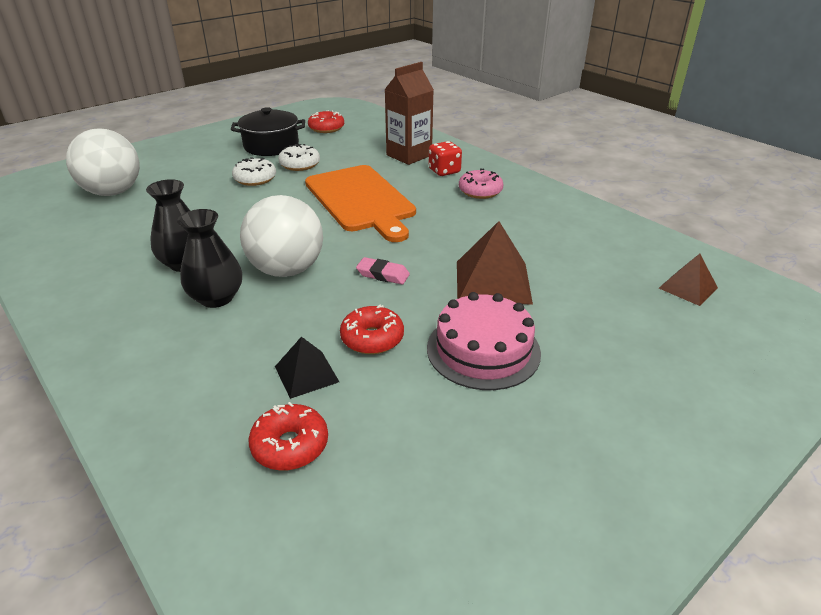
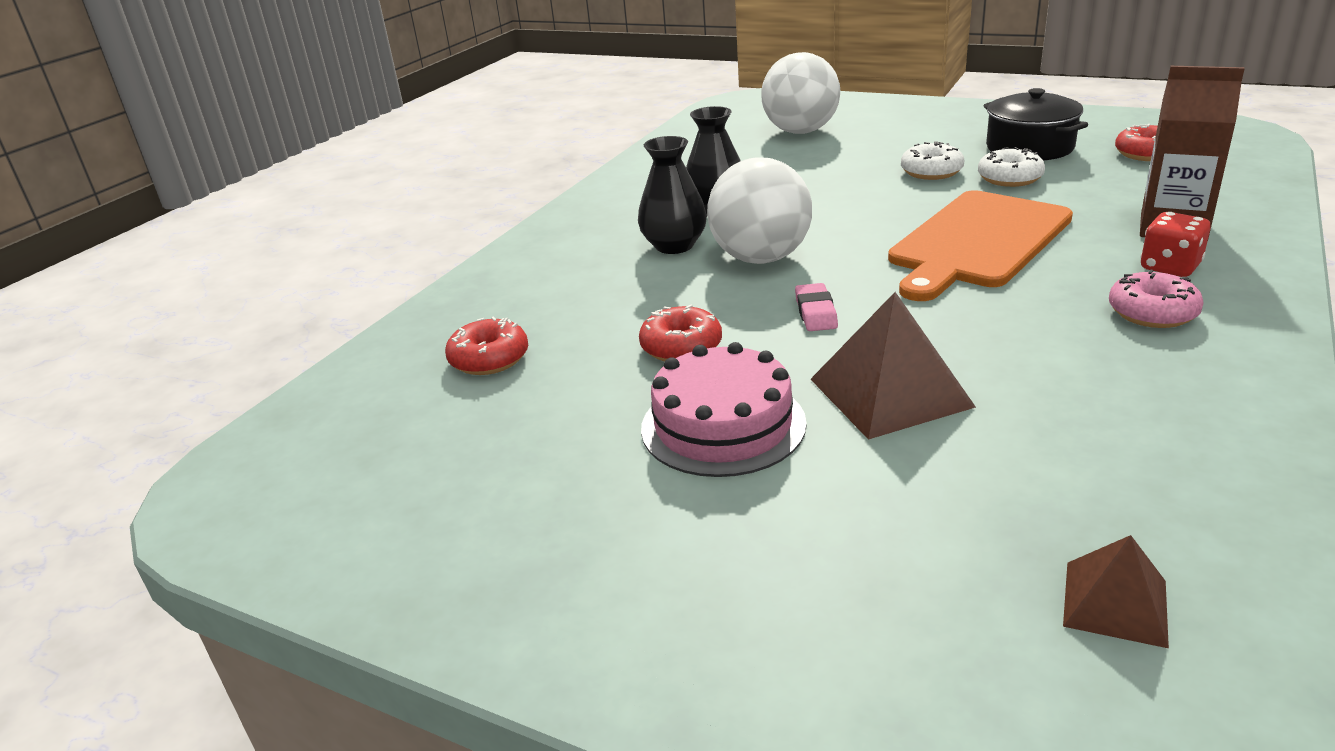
camera: 70 degrees right, 5 degrees down
(306, 374) = (593, 331): black pyramid -> none

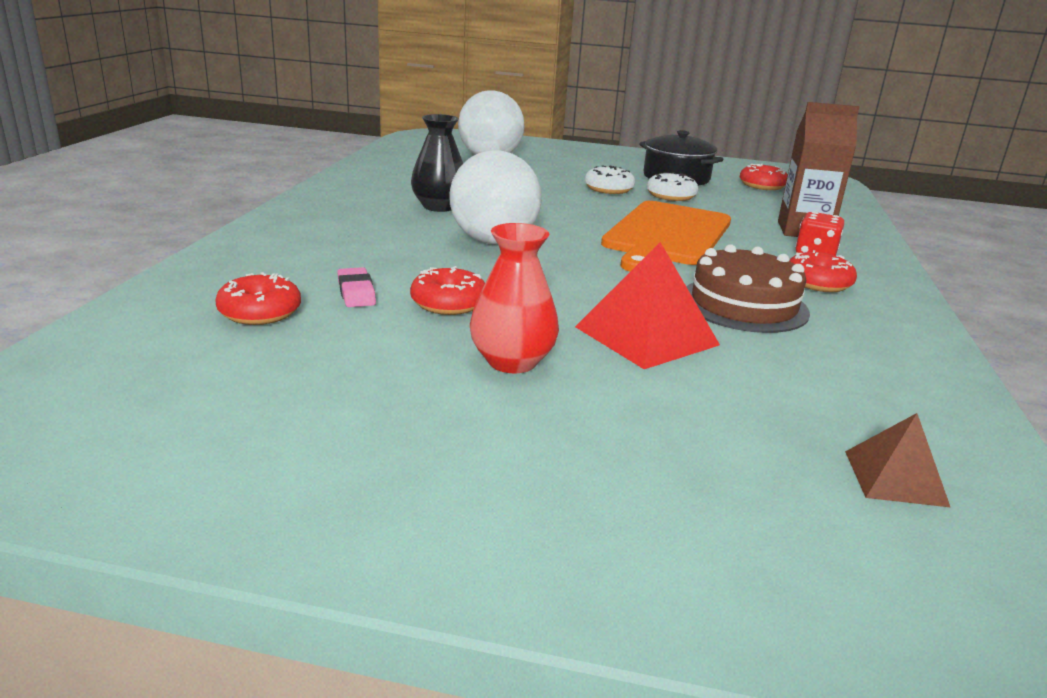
camera: 20 degrees left, 5 degrees down
(674, 245) = (411, 230): black vase -> none
(723, 425) = (512, 361): pink cake -> red vase
(816, 313) = (558, 280): pink eraser -> pink eraser (356, 293)
(890, 392) = (646, 335): brown pyramid -> red pyramid
(1033, 347) = (743, 305): none -> brown cake
(1152, 313) = (818, 283): pink donut -> red donut

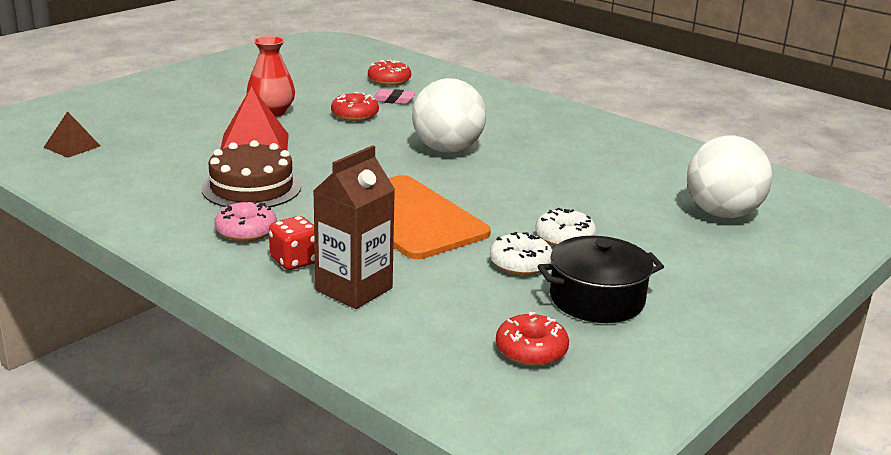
camera: 120 degrees right, 0 degrees up
(439, 207) = (546, 152): black vase -> none
(818, 283) = (246, 231): red donut -> pink donut

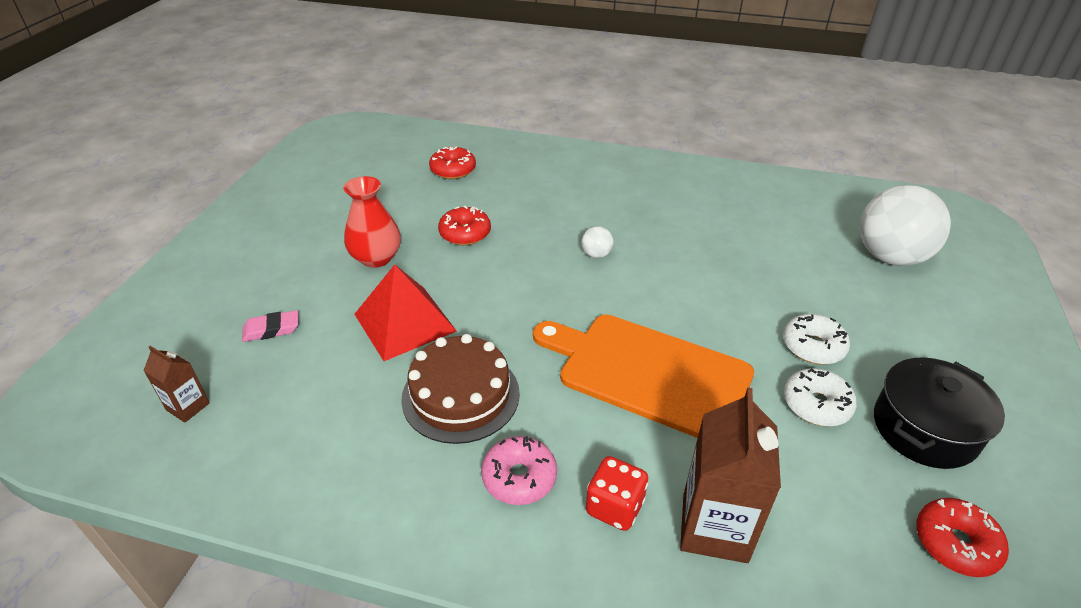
camera: 25 degrees left, 15 degrees up
(72, 146) = (188, 407): brown pyramid -> brown carton
(393, 100) = (482, 198): pink eraser -> pink eraser (271, 329)
(447, 149) = (596, 255): white ball -> white ball, size x0.41

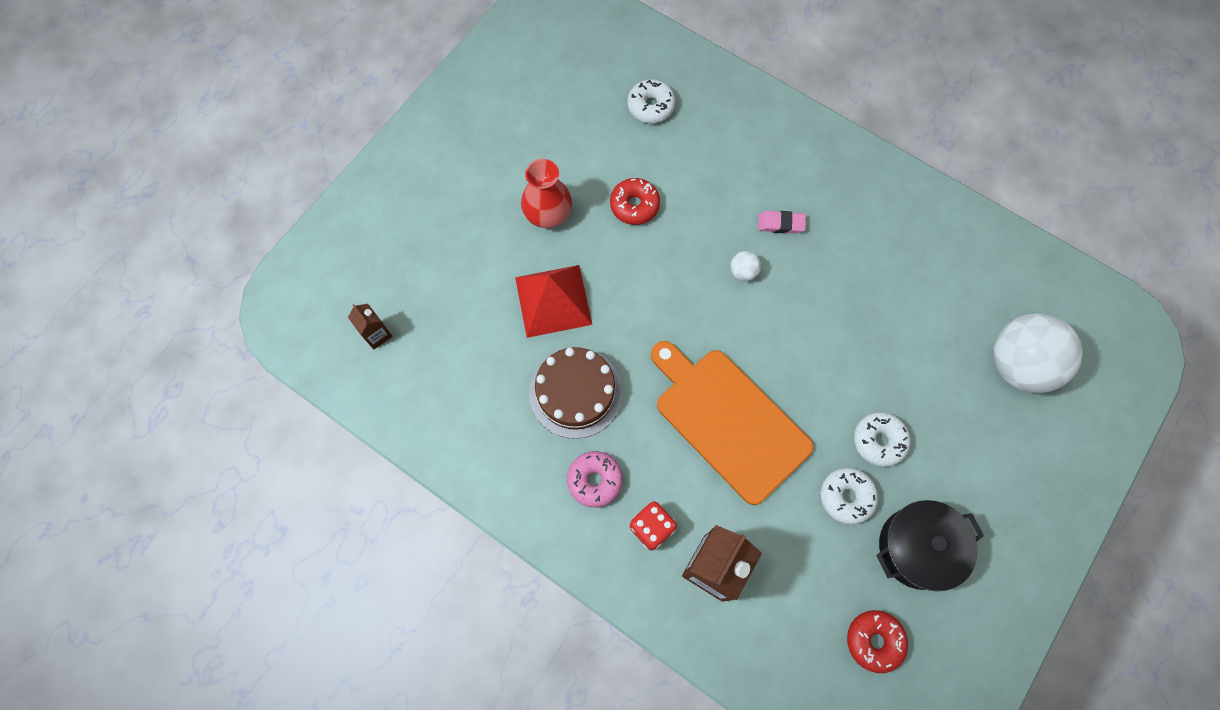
camera: 20 degrees right, 30 degrees up
(271, 329) = (447, 274): pink eraser -> pink eraser (780, 224)
(453, 170) = (651, 106): red donut -> white donut

